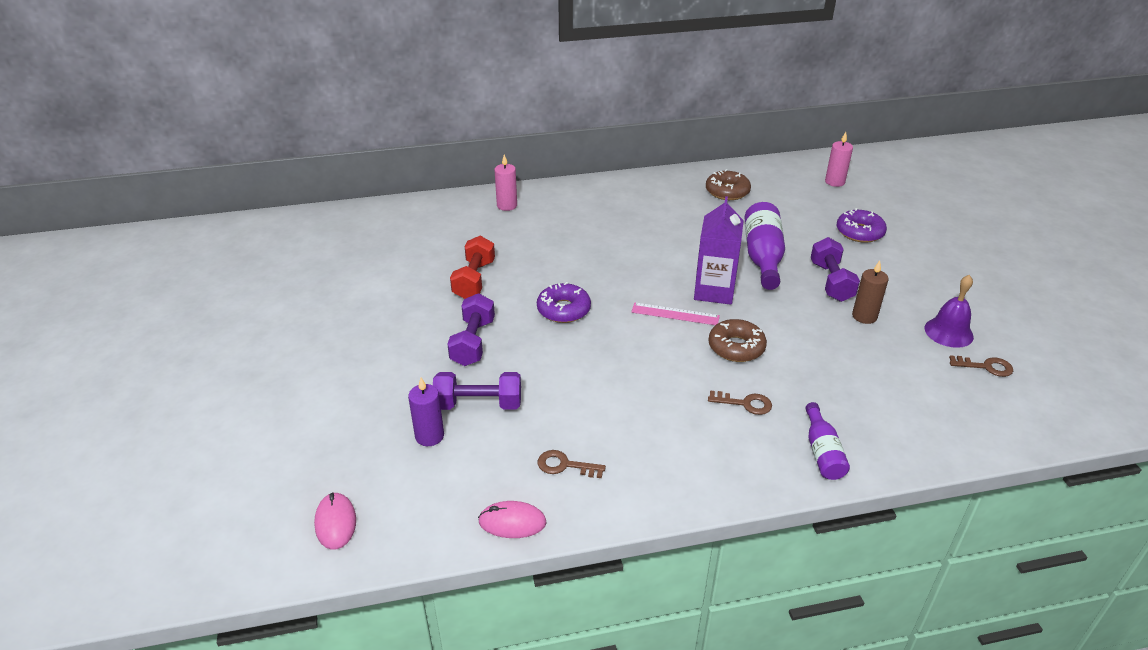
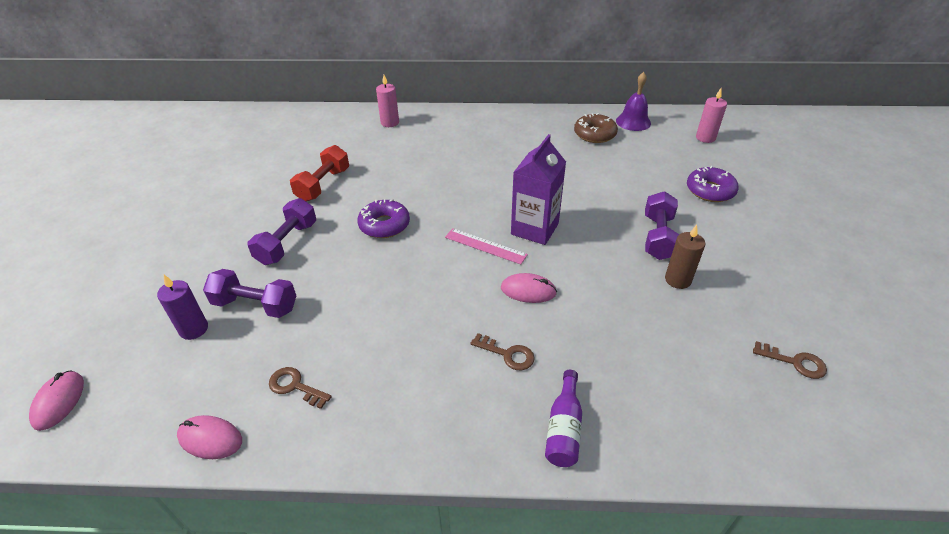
camera: 15 degrees right, 5 degrees up
(736, 347) = (528, 290): brown donut -> pink mouse
(763, 257) = (599, 202): purple bottle -> none
(948, 332) = (765, 313): purple bell -> purple bell (633, 122)

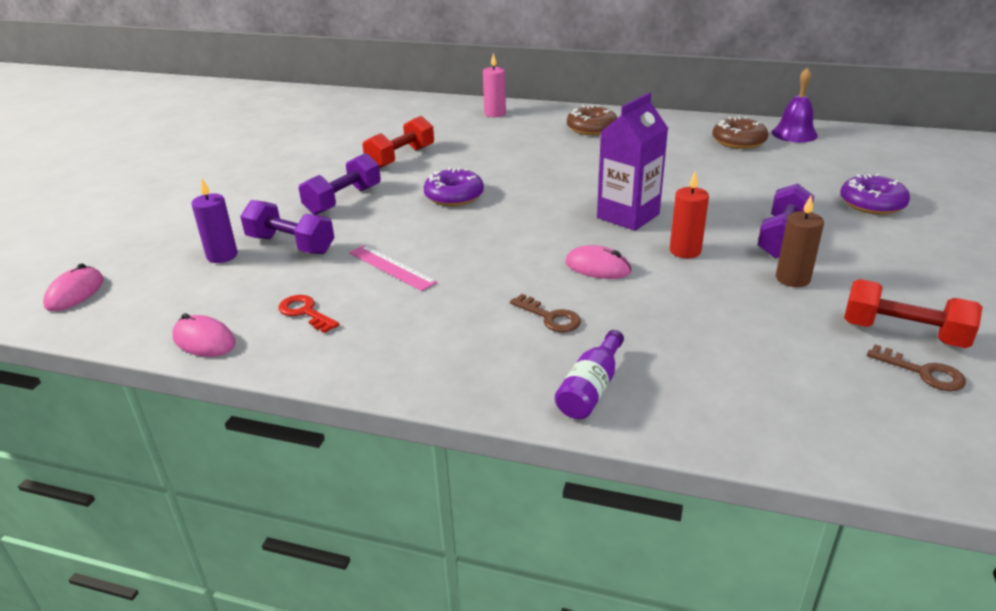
camera: 15 degrees right, 10 degrees down
(295, 386) = (305, 312): brown key -> red key
(475, 132) = (591, 128): none -> brown donut
(485, 246) = (562, 224): pink ruler -> pink ruler (392, 267)
(590, 262) = (685, 251): none -> red candle
(705, 138) = (886, 155): pink candle -> none
(770, 324) = (903, 333): none -> red dumbbell

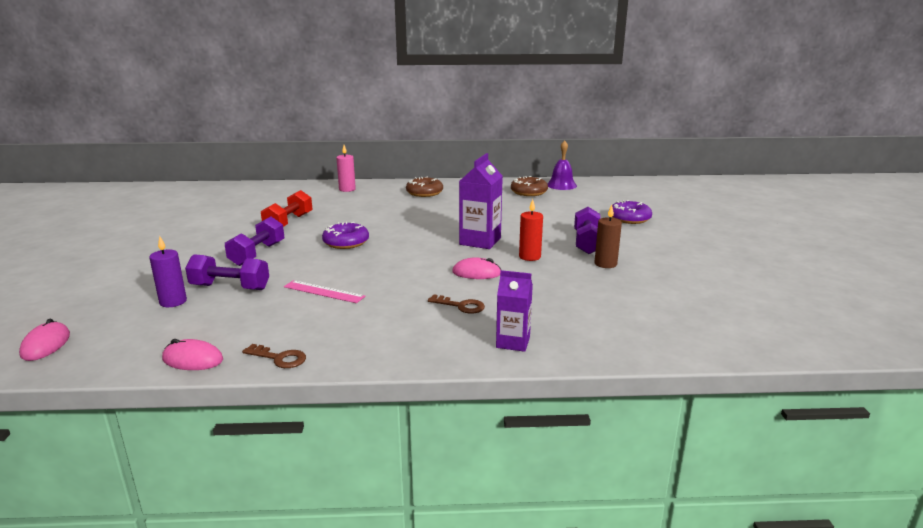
camera: 20 degrees left, 10 degrees down
(305, 312) = (270, 329): red key -> none
(591, 388) = (513, 342): purple bottle -> purple carton
(903, 333) = (685, 284): red dumbbell -> none
(923, 372) = (707, 302): brown key -> brown key (279, 358)

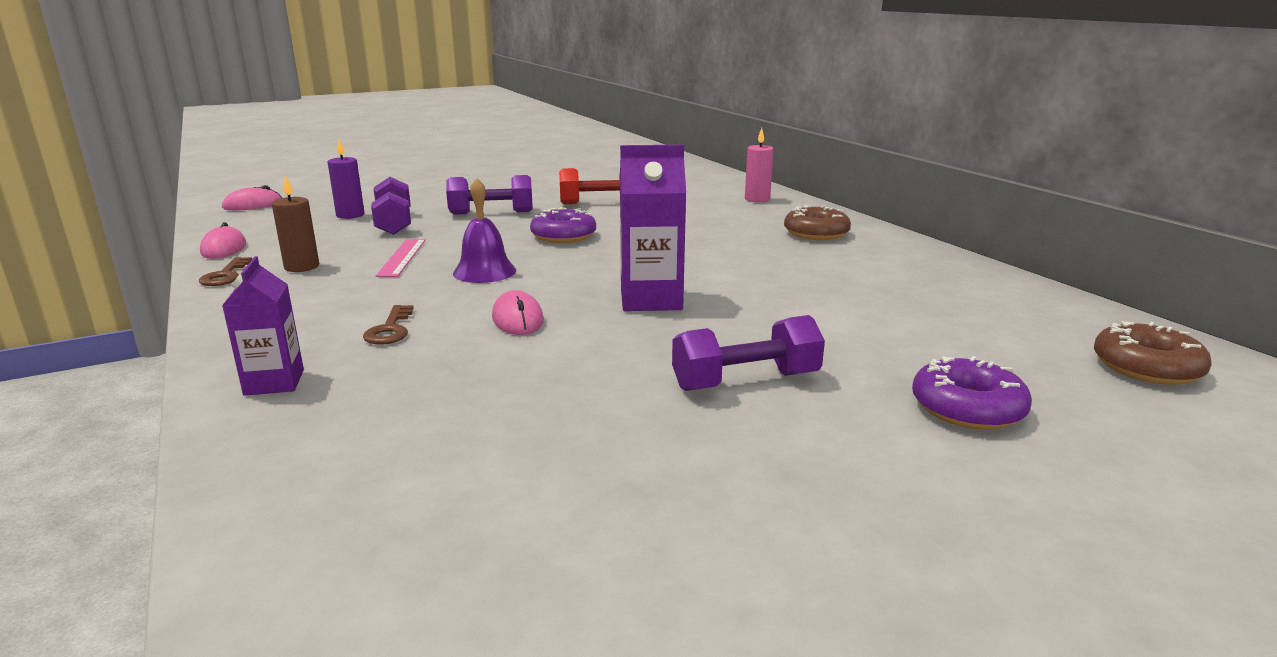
camera: 65 degrees right, 0 degrees up
(529, 192) = (956, 293): brown donut -> brown donut (1146, 367)
(529, 257) = (619, 343): red candle -> none
(561, 185) = (1060, 312): purple bell -> purple bell (484, 271)
(605, 264) = (649, 414): brown candle -> brown candle (302, 267)

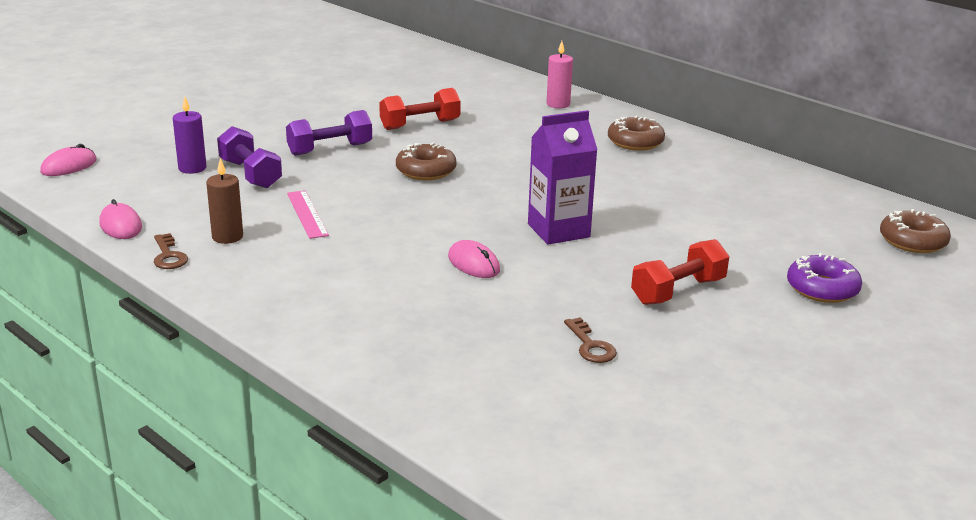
camera: 20 degrees left, 5 degrees up
(274, 382) = (351, 346): purple carton -> none
(390, 330) = (384, 288): brown key -> brown key (591, 346)
(484, 271) = (398, 220): purple bell -> none
(563, 236) = (426, 171): purple donut -> brown donut
(746, 381) = (678, 291): purple dumbbell -> red dumbbell

